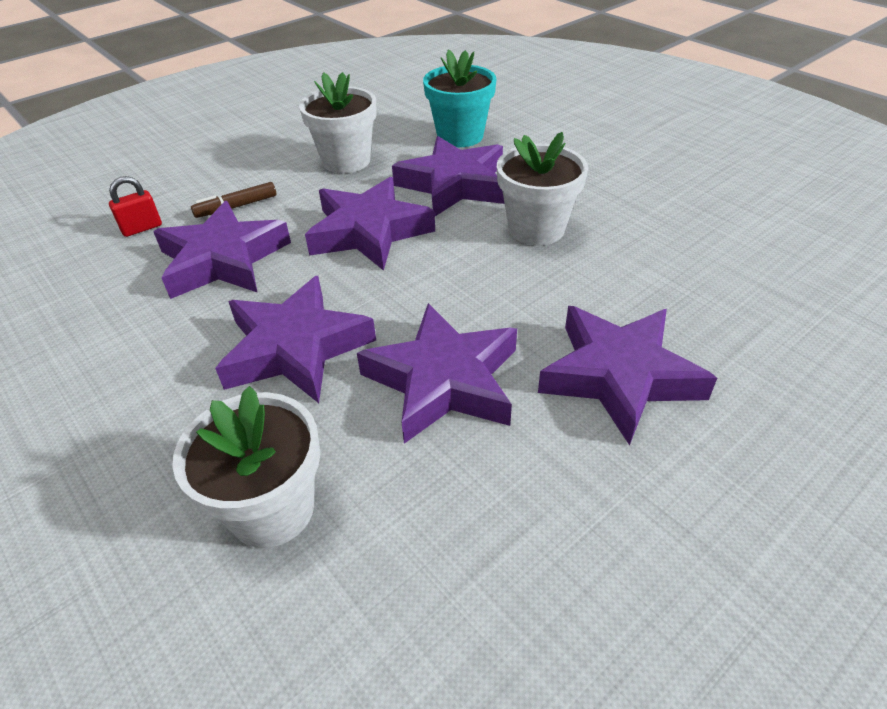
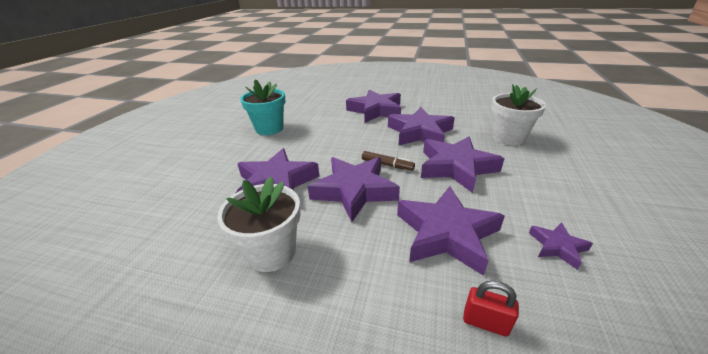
camera: 125 degrees left, 10 degrees down
(98, 321) = (557, 247): none -> purple star
(236, 207) = (392, 276): brown marker -> brown marker (387, 165)
(460, 136) = (198, 210): turquoise flower pot -> turquoise flower pot (269, 128)
(536, 229) = (303, 146): white flower pot -> none

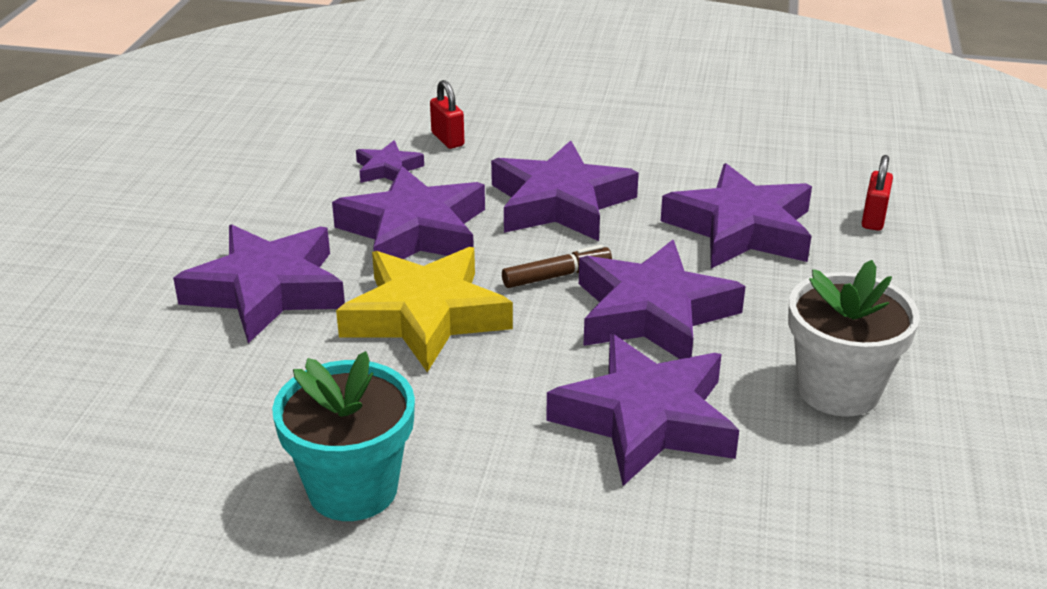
camera: 95 degrees left, 0 degrees up
(358, 136) = (425, 316): none -> yellow star
(387, 165) = (557, 275): brown marker -> brown marker turned 45 degrees clockwise
(508, 137) = (447, 139): white flower pot -> red padlock
(557, 247) = (740, 156): purple star -> purple star (388, 169)

